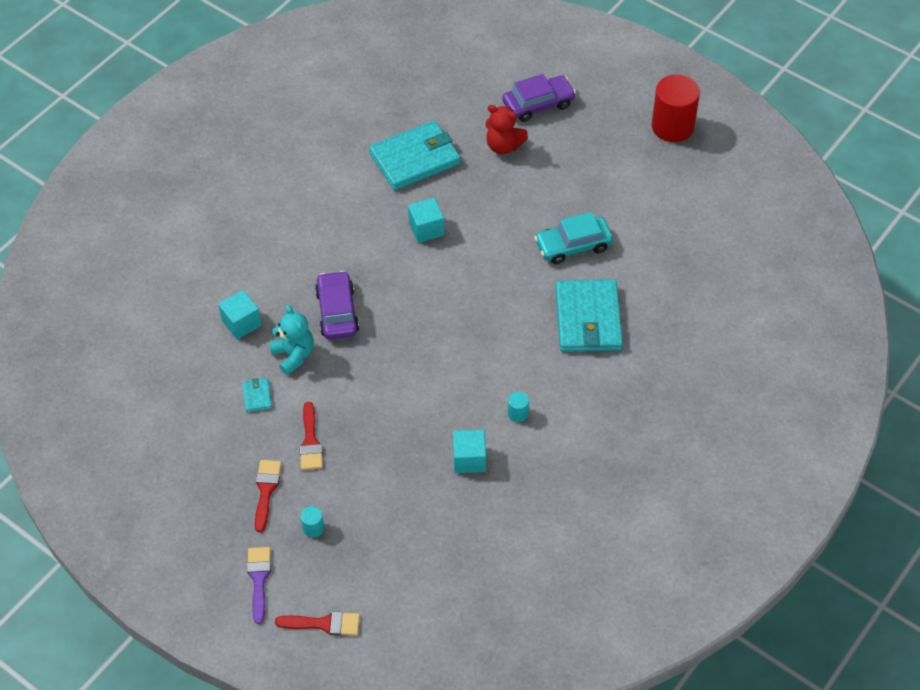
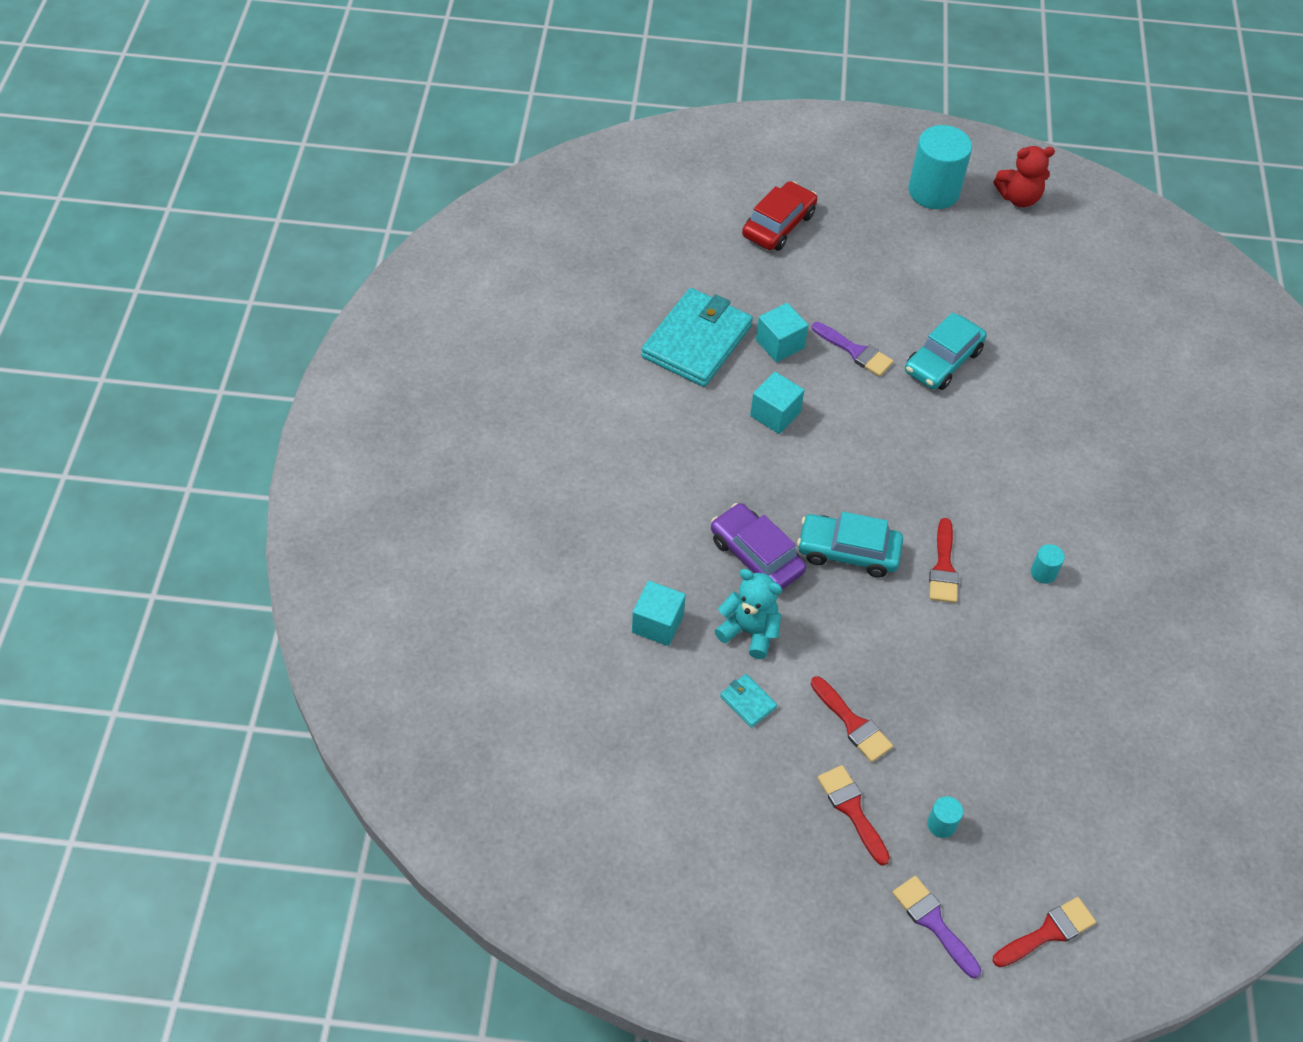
camera: 35 degrees left, 0 degrees up
(398, 338) = (848, 552): none -> turquoise car
(453, 377) = (943, 567): none -> red brush
(469, 459) = (1037, 651): turquoise cube -> turquoise cube (780, 344)
(503, 146) = (780, 285): red teddy bear -> red teddy bear (1018, 198)
(517, 212) = (855, 351): none -> purple brush
(538, 104) = (778, 225): purple car -> red car
(588, 319) = (1025, 433): turquoise wallet -> none
(672, 126) = (933, 191): red cylinder -> turquoise cylinder

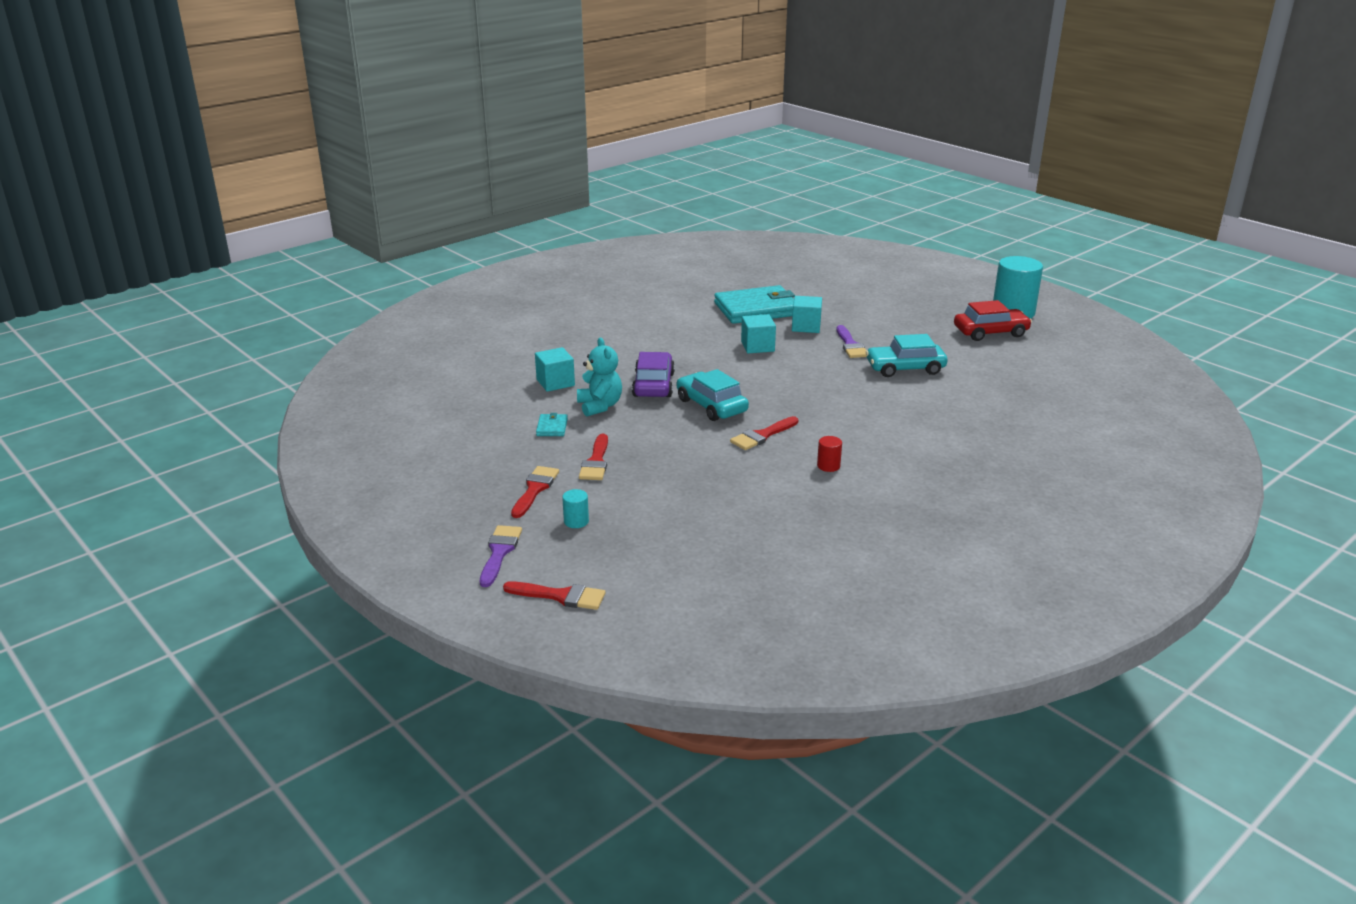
camera: 45 degrees right, 25 degrees down
(778, 225) = (881, 291): red car -> red car (990, 332)
(1018, 198) = (1075, 333): red teddy bear -> none
(1043, 573) = (828, 466): turquoise cylinder -> red cylinder

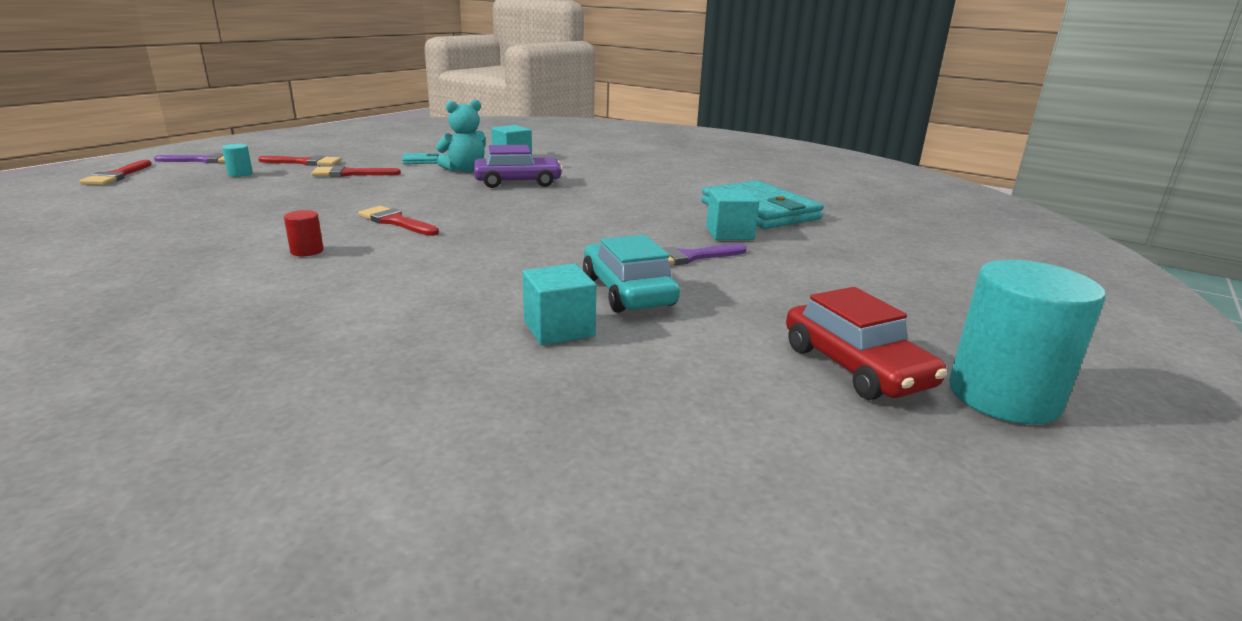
camera: 75 degrees right, 5 degrees down
(711, 406) = (472, 201): turquoise car -> none
(757, 346) = (644, 214): turquoise cube -> turquoise cube (559, 329)

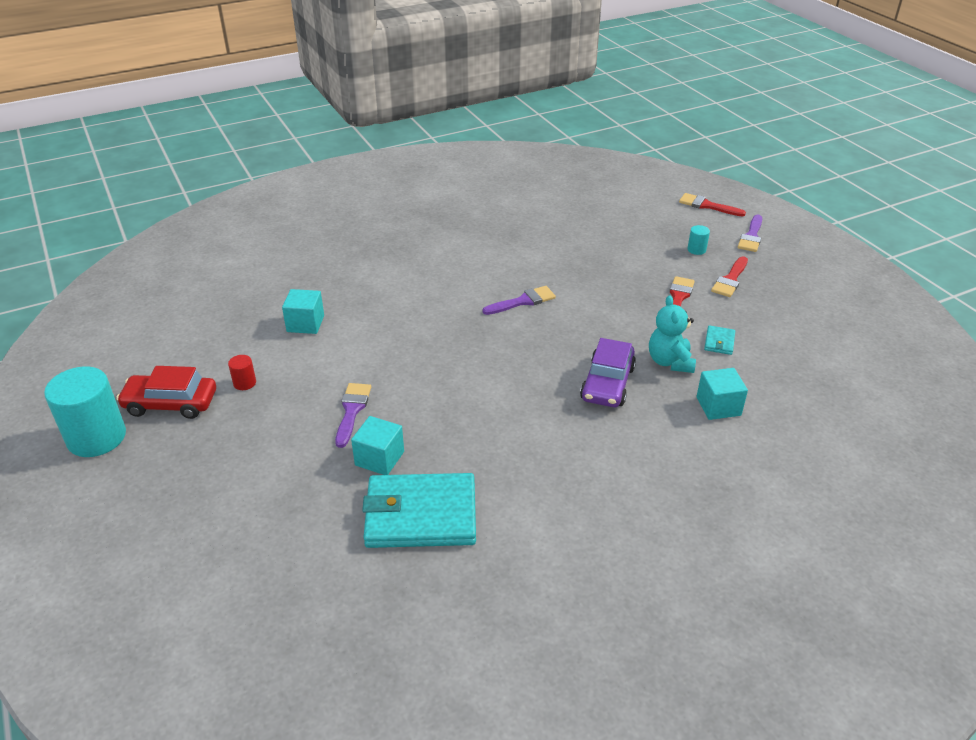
camera: 120 degrees right, 15 degrees up
(307, 251) = (484, 264): red cylinder -> red cylinder (244, 383)
(396, 222) = (523, 301): red brush -> purple brush
(627, 291) = (325, 361): turquoise car -> none

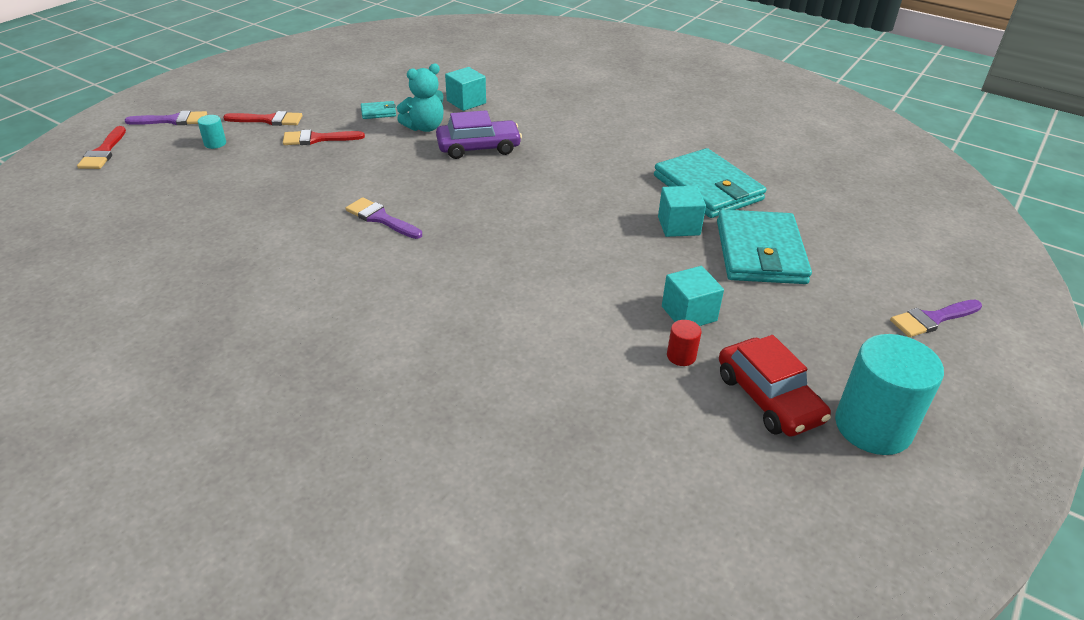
camera: 120 degrees left, 0 degrees up
(298, 492) = (760, 252): none -> turquoise wallet
(305, 324) = (542, 360): turquoise cube -> turquoise cube (689, 313)
(352, 410) = (642, 263): purple brush -> purple brush (932, 319)

